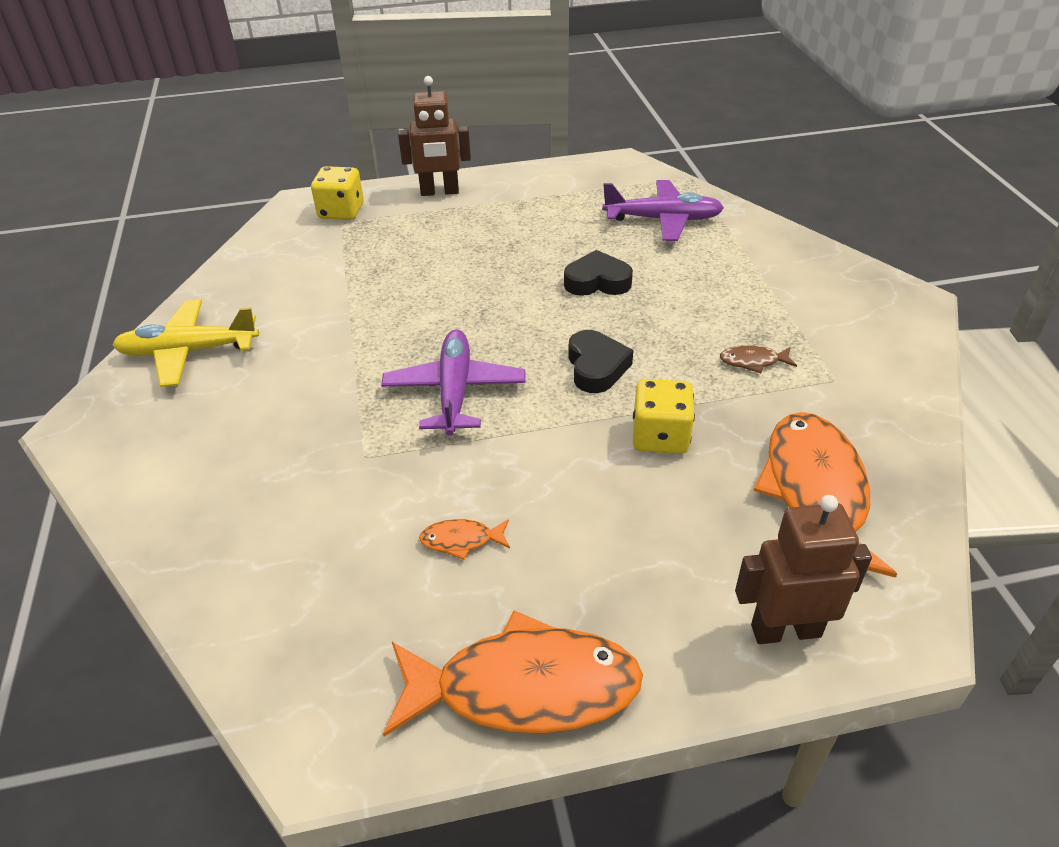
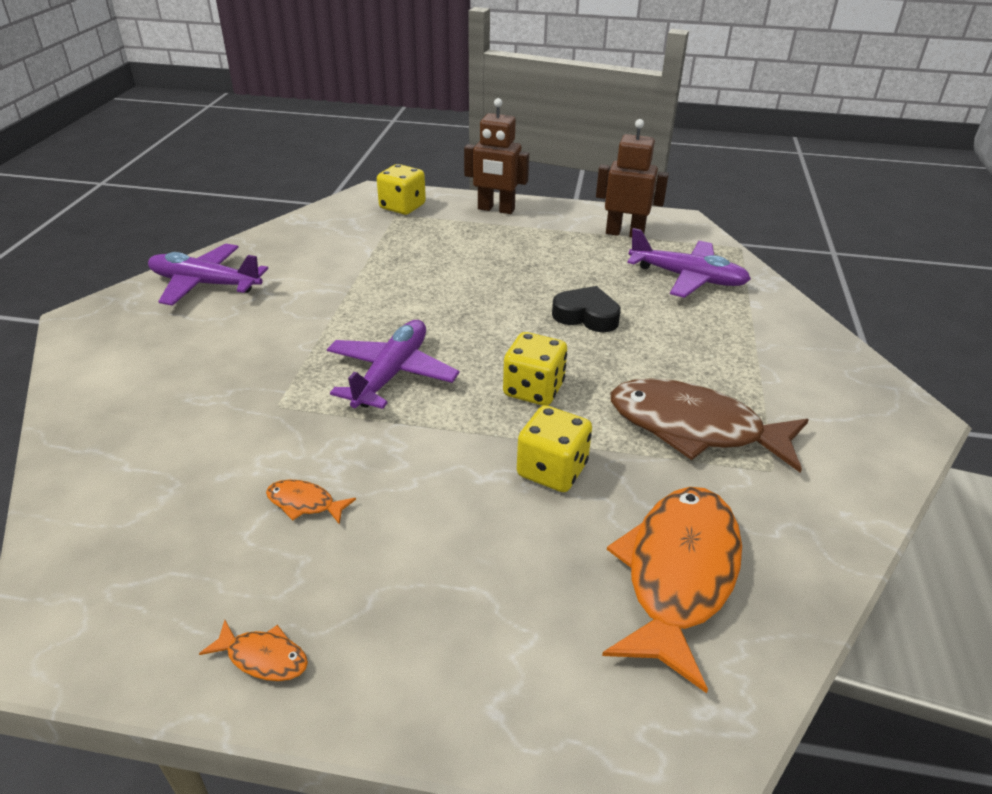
camera: 20 degrees right, 5 degrees down
(188, 352) = (205, 284): yellow plane -> purple plane
(524, 687) = (263, 657): orange fish -> orange fish, size x0.41
(596, 367) = (533, 390): black heart -> yellow dice
(753, 361) = (694, 428): brown fish -> brown fish, size x2.42
(785, 630) = (553, 703): brown robot -> brown robot (625, 233)

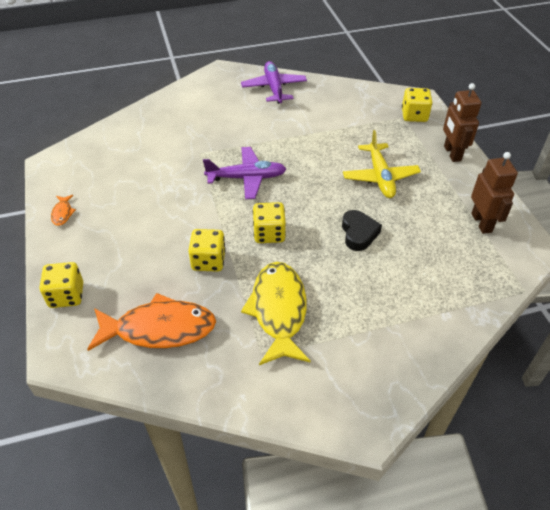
camera: 65 degrees right, 10 degrees up
(304, 503) = (143, 189): orange fish -> none
(494, 266) = (380, 177): none -> yellow plane
(526, 706) = (66, 295): none -> yellow dice
(687, 278) = (449, 270): purple plane -> none
(694, 428) = (278, 311): brown fish -> yellow fish

